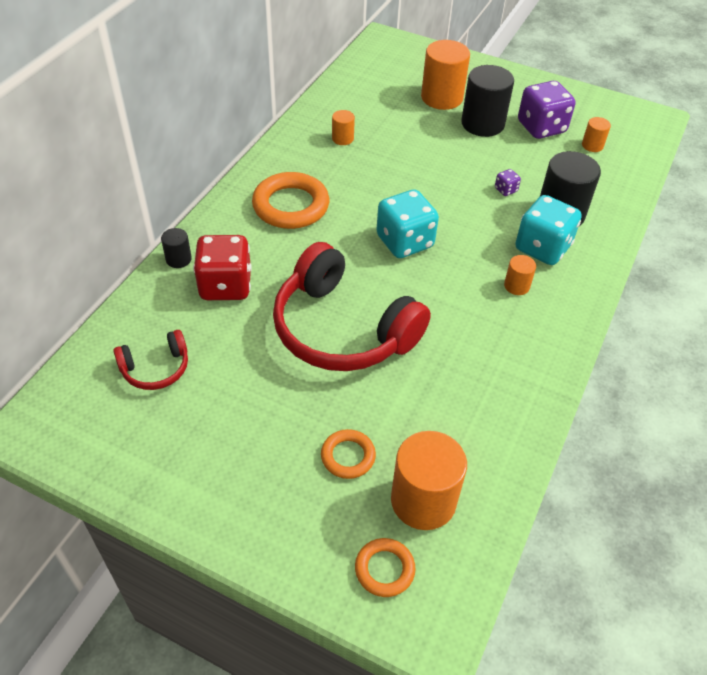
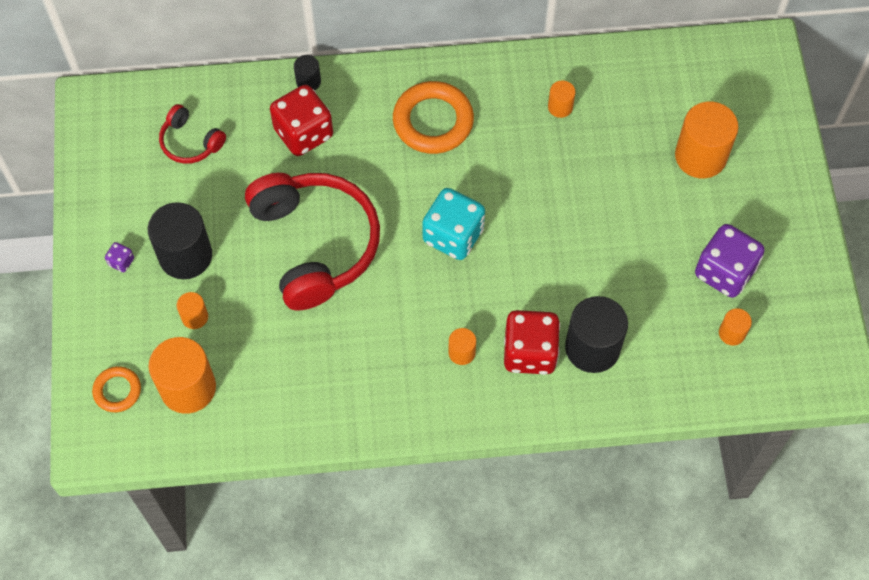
camera: 60 degrees right, 15 degrees up
(342, 329) = (315, 244): red headphones -> red headphones turned 150 degrees clockwise
(348, 456) = (195, 317): orange ring -> orange cylinder
(482, 124) = (685, 215): black cylinder -> black cylinder (185, 255)
(505, 190) = (592, 284): purple dice -> purple dice (121, 262)
(542, 248) = (529, 352): turquoise dice -> red dice

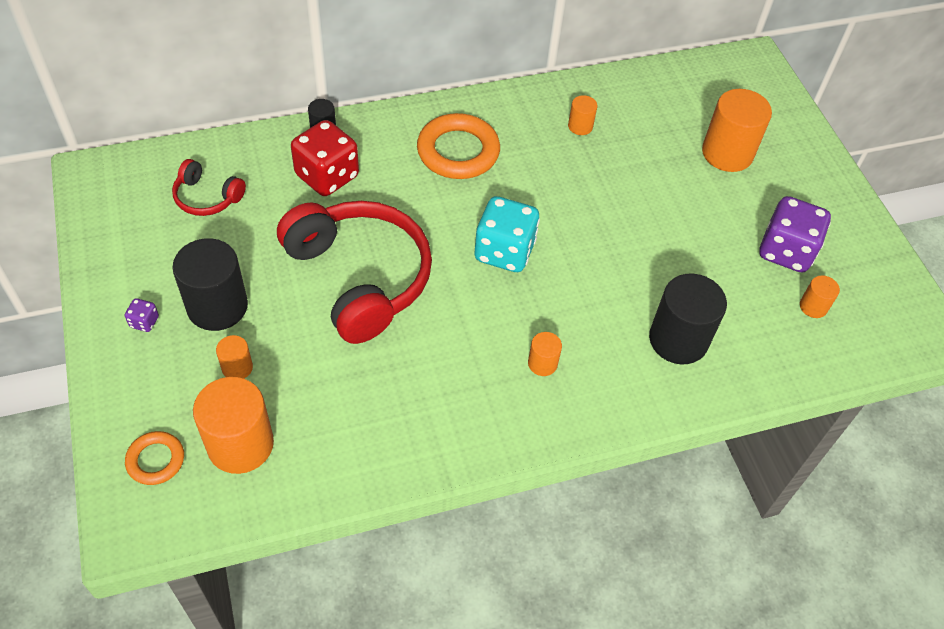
camera: 15 degrees left, 10 degrees down
(529, 352) = (614, 353): red dice -> none

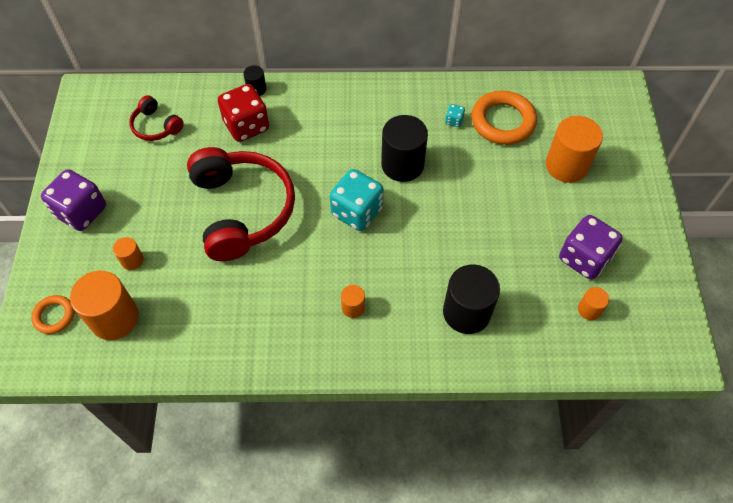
camera: 20 degrees right, 5 degrees up
(144, 322) = (81, 212): purple dice -> purple dice, size x2.35
(217, 306) = (134, 211): black cylinder -> black cylinder (402, 165)
(458, 151) = (351, 124): orange ring -> orange ring (503, 121)
(580, 126) = (454, 121): orange cylinder -> turquoise dice

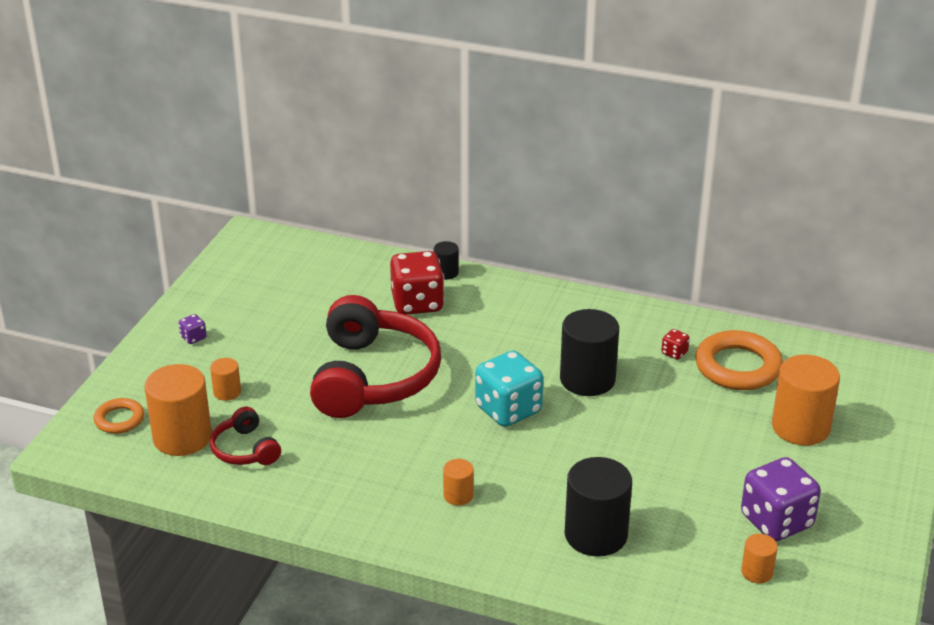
camera: 20 degrees right, 25 degrees down
(81, 212) = (193, 338): purple dice -> purple dice, size x0.43
(156, 126) = (313, 281): red headphones -> red headphones (245, 449)
(454, 121) = (674, 353): turquoise dice -> red dice

